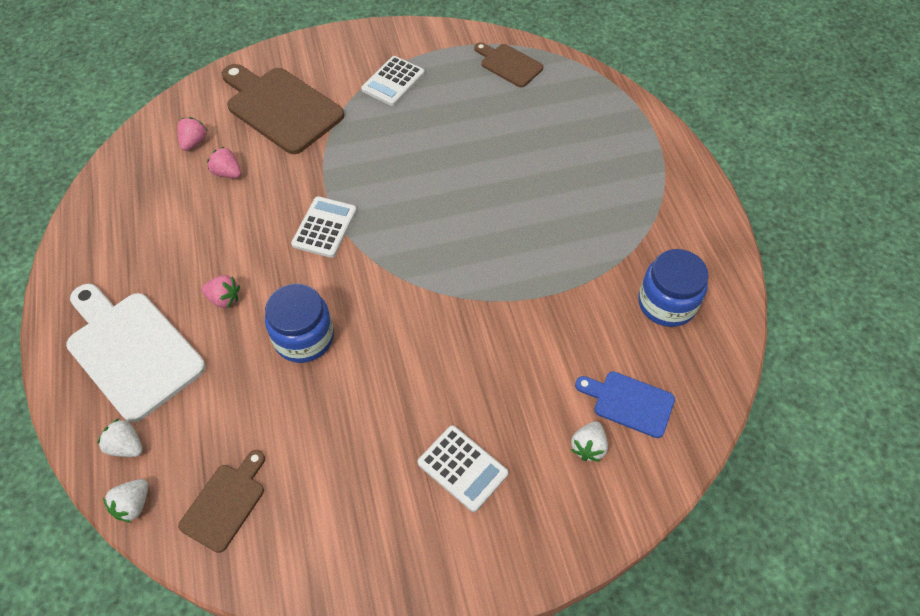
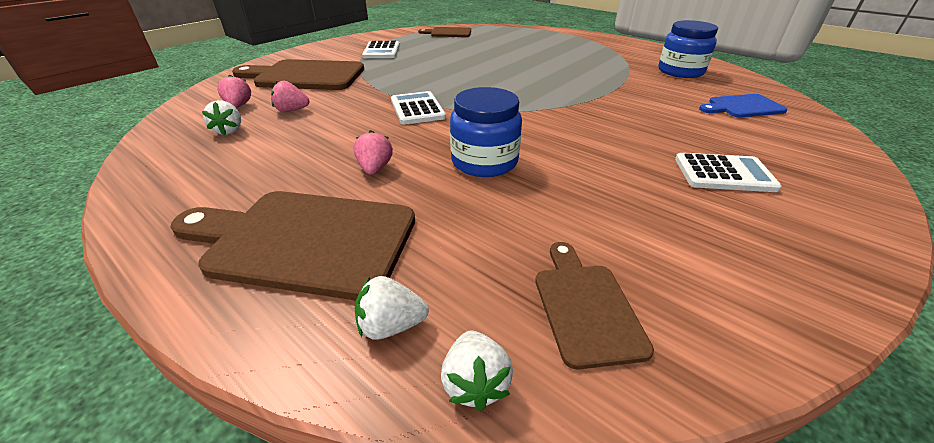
camera: 35 degrees left, 20 degrees down
(131, 350) = (304, 240): white cutting board -> brown cutting board
(224, 299) = (375, 168): pink strawberry -> pink strawberry turned 75 degrees counterclockwise
(588, 447) = (765, 131): white strawberry -> white strawberry (229, 130)

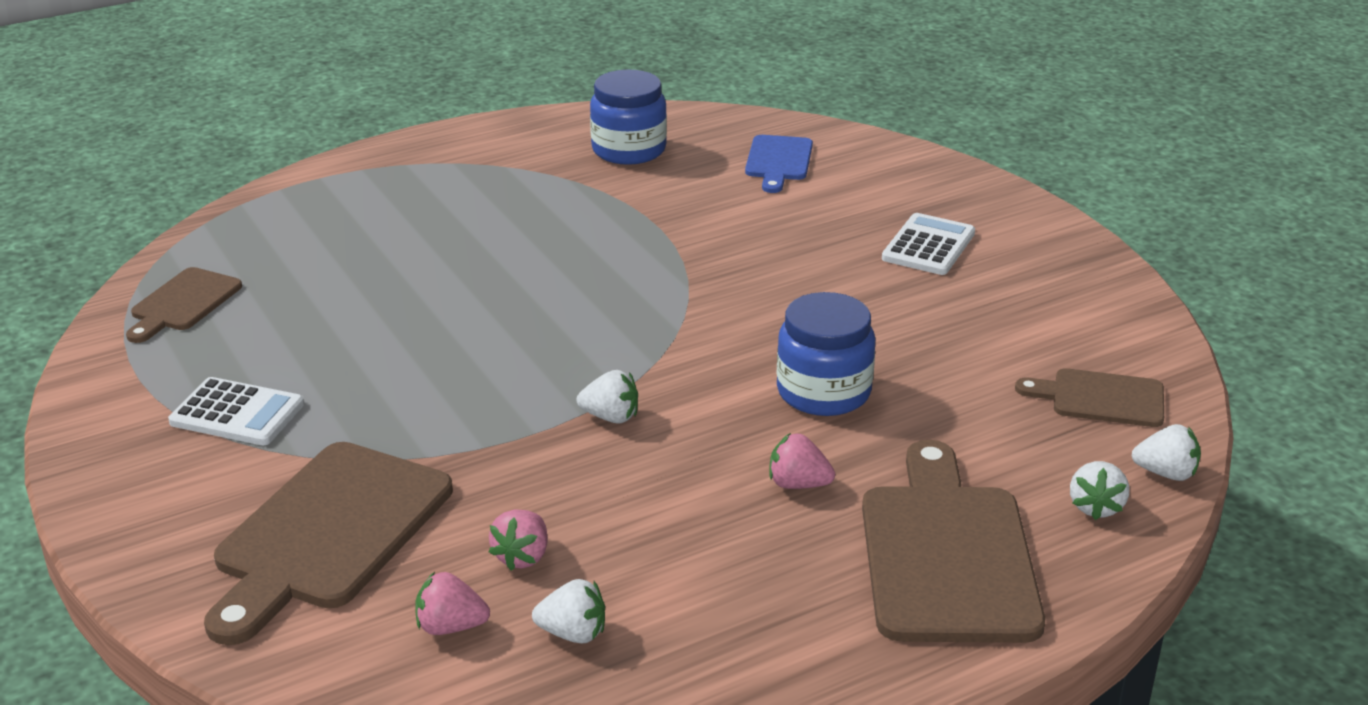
camera: 70 degrees left, 5 degrees down
(304, 240) = (946, 554): brown cutting board -> brown cutting board turned 150 degrees clockwise
(417, 109) = (611, 417): white calculator -> white strawberry

